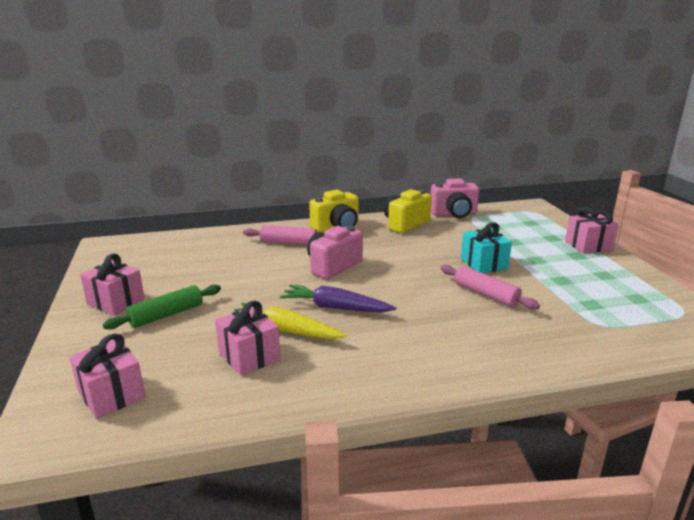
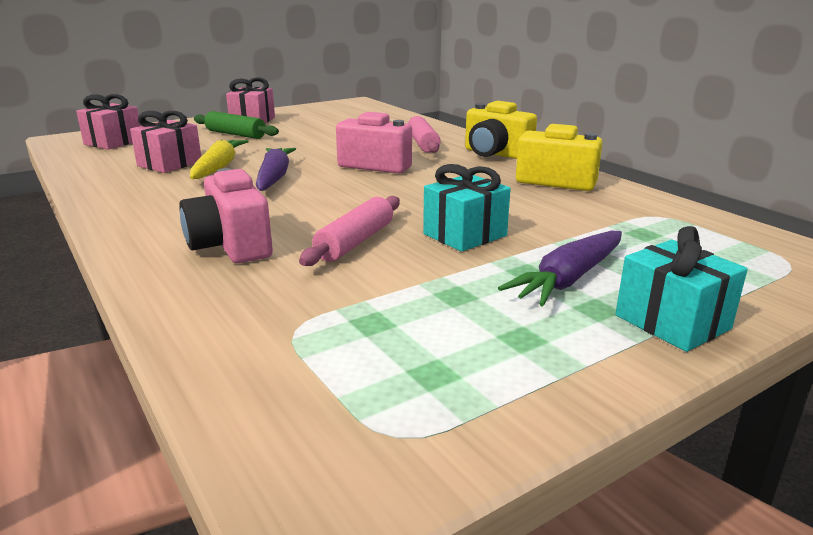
camera: 70 degrees right, 0 degrees up
(454, 214) = (653, 203): pink camera -> pink camera (231, 246)
(545, 253) = (569, 279): none -> purple carrot
(588, 245) = (672, 322): pink gift -> turquoise gift

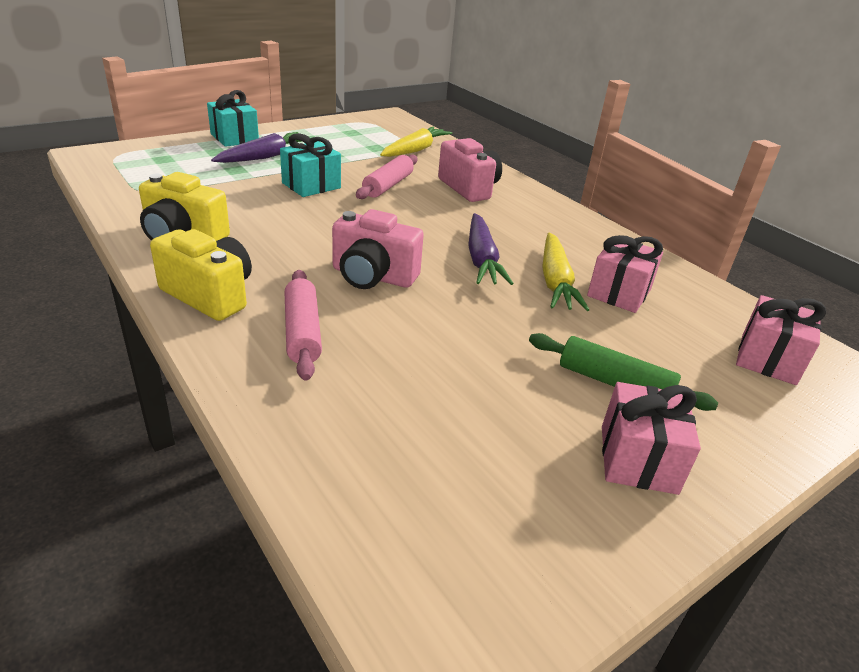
camera: 175 degrees right, 10 degrees up
(286, 322) = (415, 150): none -> yellow carrot

